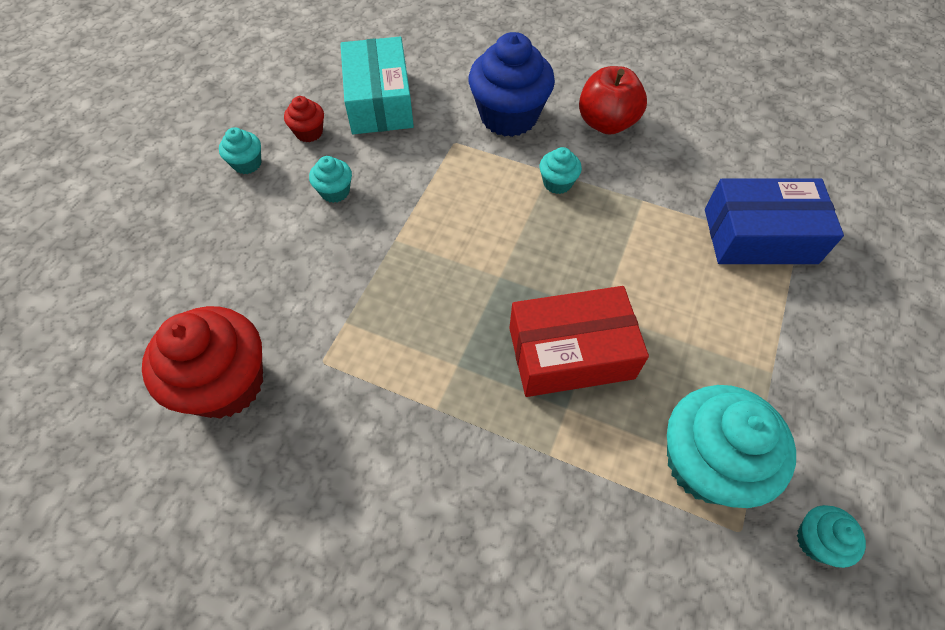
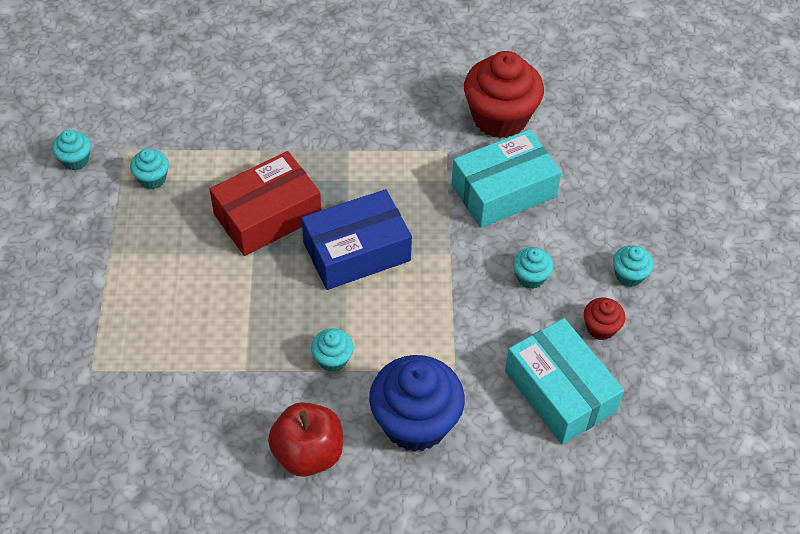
camera: 155 degrees right, 5 degrees down
(294, 286) = (503, 191): none -> turquoise box
(706, 463) = (152, 178): turquoise cupcake -> turquoise cupcake, size x0.47
(759, 236) = (127, 370): blue box -> blue box (356, 251)

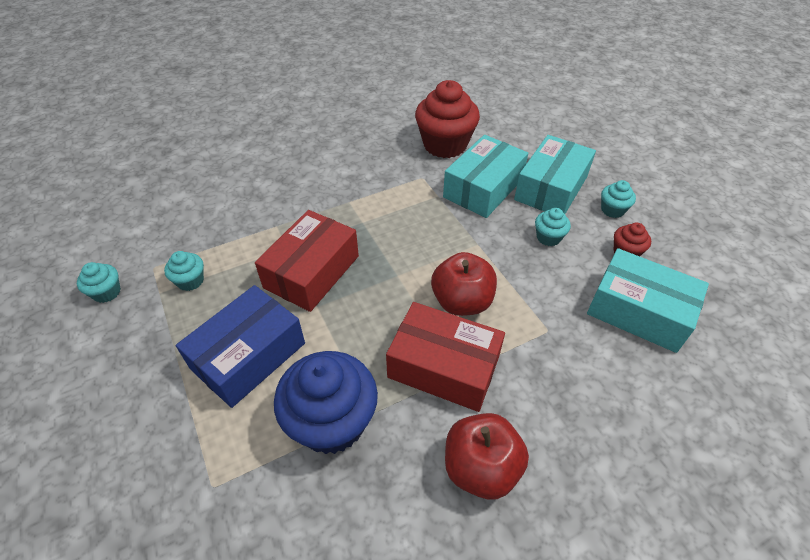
camera: 25 degrees left, 5 degrees down
(332, 359) = (443, 367): turquoise cupcake -> red box
(356, 251) = (404, 270): blue box -> blue box (248, 356)
(391, 306) = (462, 301): none -> red apple
(415, 422) = (552, 390): blue cupcake -> blue cupcake (332, 422)
(580, 221) = (551, 188): none -> turquoise box

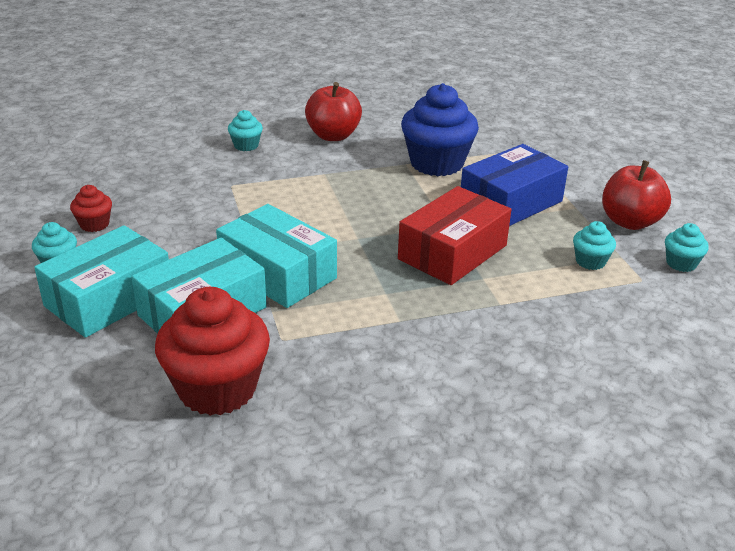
camera: 170 degrees left, 15 degrees down
(443, 367) = (337, 177): red box -> none
(462, 301) = (299, 211): red apple -> red apple (630, 222)
(548, 237) = (166, 247): turquoise cupcake -> turquoise cupcake (246, 145)
(638, 311) = (136, 185): turquoise box -> turquoise box (277, 273)

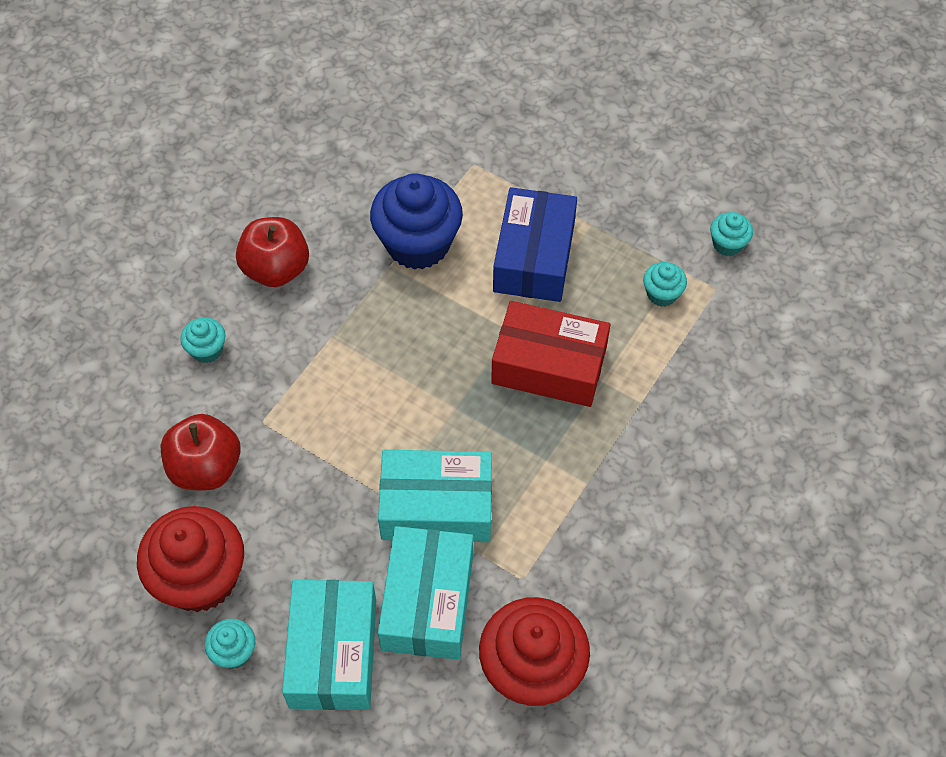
camera: 40 degrees left, 25 degrees up
(94, 224) = (201, 578): red cupcake -> red cupcake, size x2.14
(452, 252) = (549, 365): red box -> red box turned 75 degrees counterclockwise
(630, 222) = (649, 214): red apple -> red apple (206, 468)

